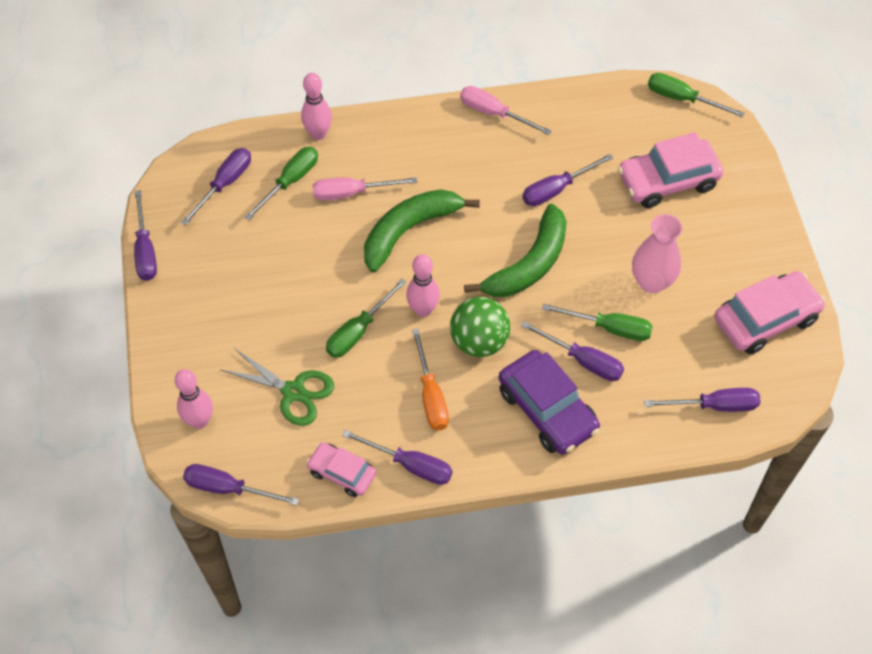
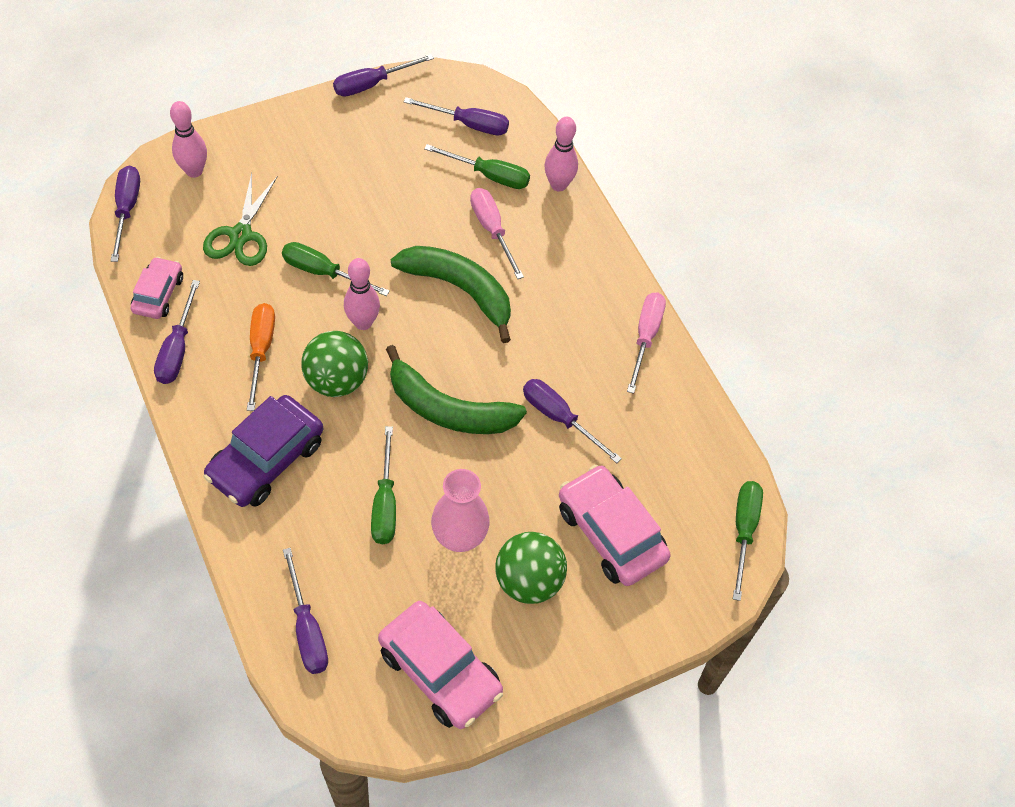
camera: 70 degrees right, 0 degrees up
(430, 395) = (261, 350): orange screwdriver -> orange screwdriver turned 120 degrees clockwise
(583, 361) = (336, 484): purple screwdriver -> none
(699, 244) = (528, 581): none -> green ball

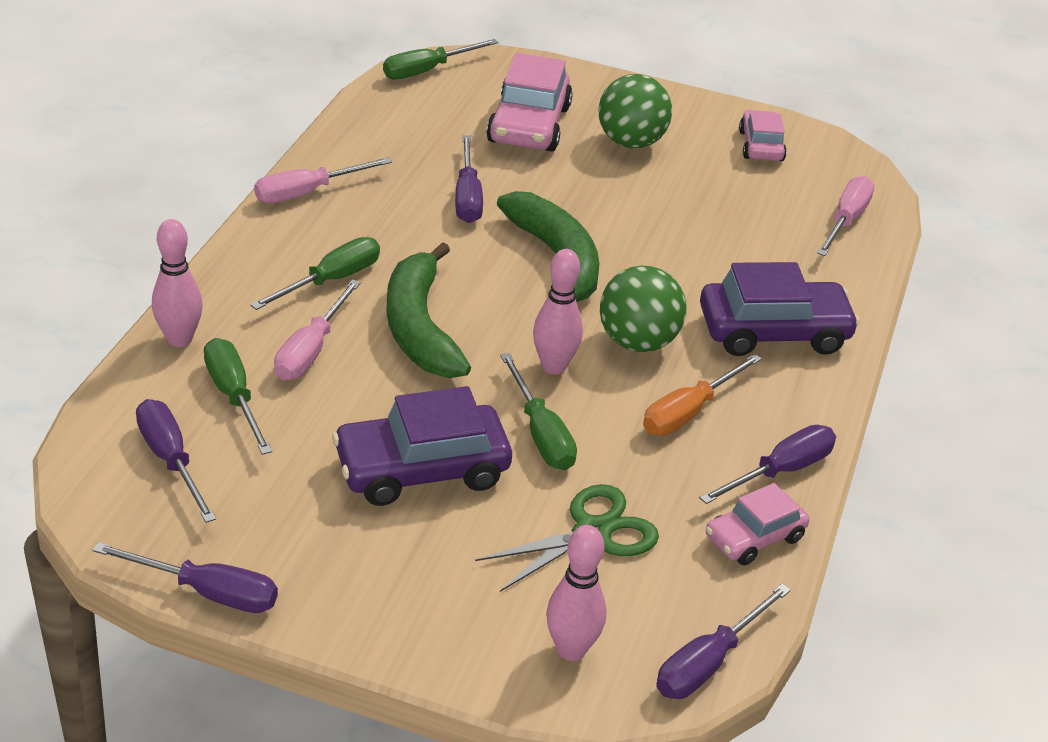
camera: 135 degrees left, 20 degrees down
(307, 629) = (846, 220): purple screwdriver -> pink screwdriver
(356, 206) = (422, 469): none -> purple car
(385, 503) = (694, 243): green screwdriver -> green screwdriver (331, 280)
(440, 671) = (761, 146): pink car -> pink car, size x0.59
(459, 537) = (655, 191): pink vase -> none

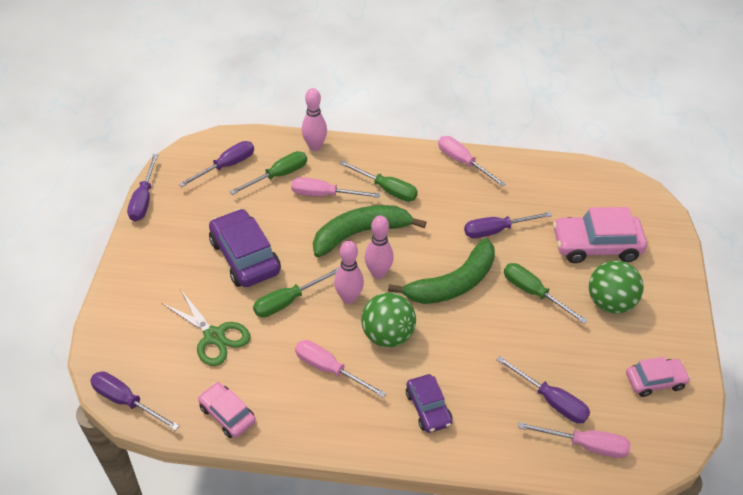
camera: 80 degrees right, 10 degrees up
(427, 70) = (627, 185): green screwdriver -> green screwdriver (533, 293)
(571, 649) = (127, 339): pink bowling pin -> pink bowling pin (378, 273)
(688, 412) = (329, 369): orange screwdriver -> pink screwdriver
(773, 332) = (428, 408): purple car -> purple car, size x0.59
(781, 471) = (289, 424): purple screwdriver -> purple screwdriver (551, 400)

